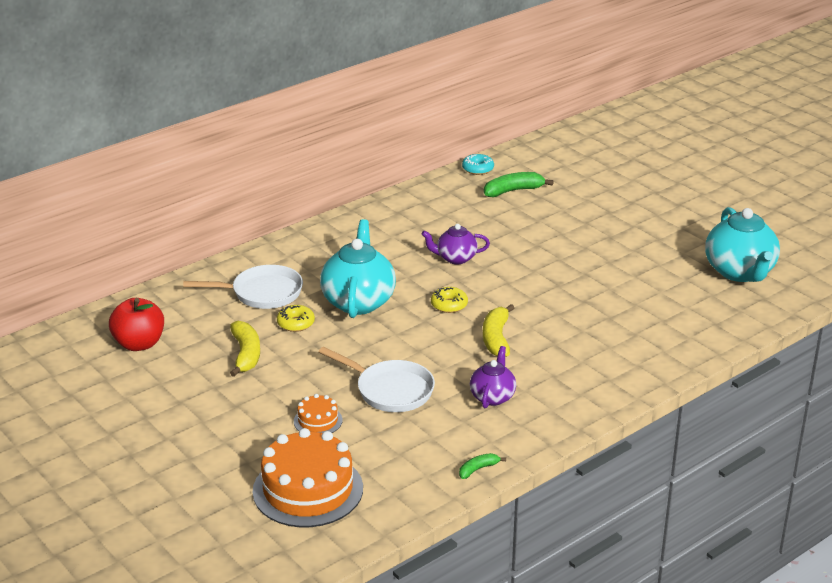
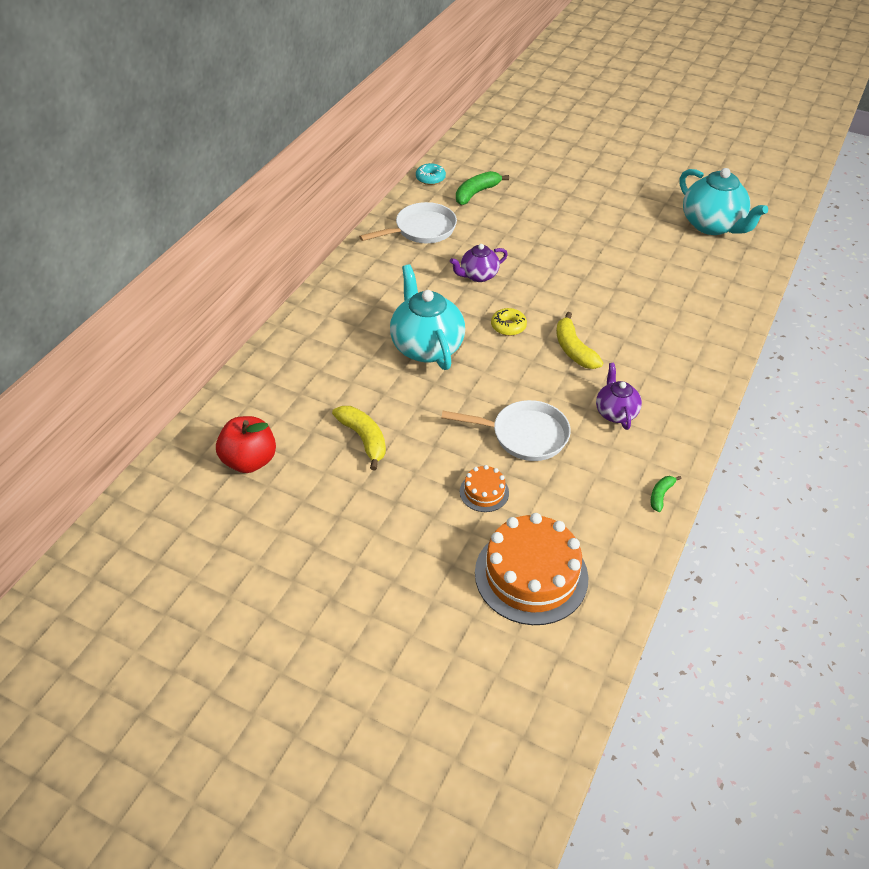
camera: 25 degrees left, 15 degrees up
(262, 293) = (330, 364): white pan -> white pan (421, 229)
(295, 323) = (386, 388): yellow donut -> none

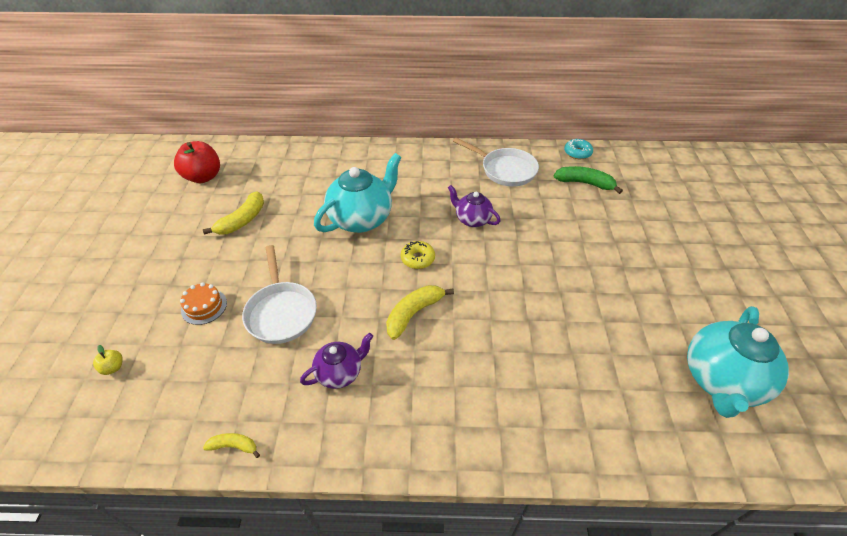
camera: 65 degrees right, 0 degrees up
(531, 575) = (113, 367): orange cake -> yellow apple
(661, 495) = (234, 446): green banana -> yellow banana

